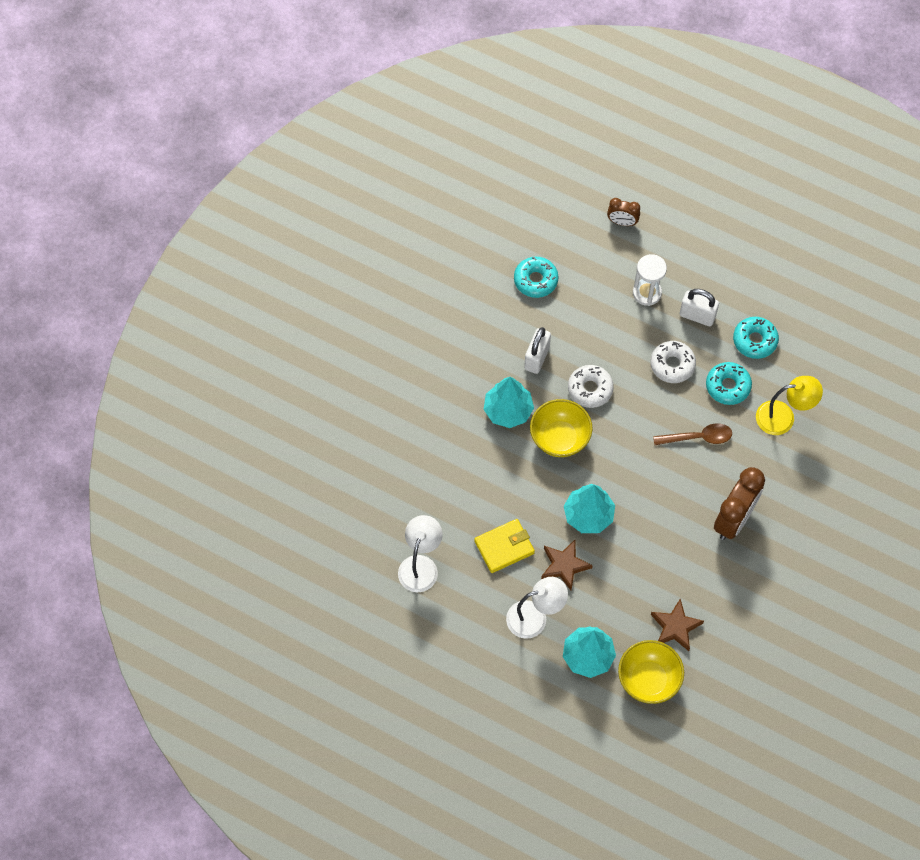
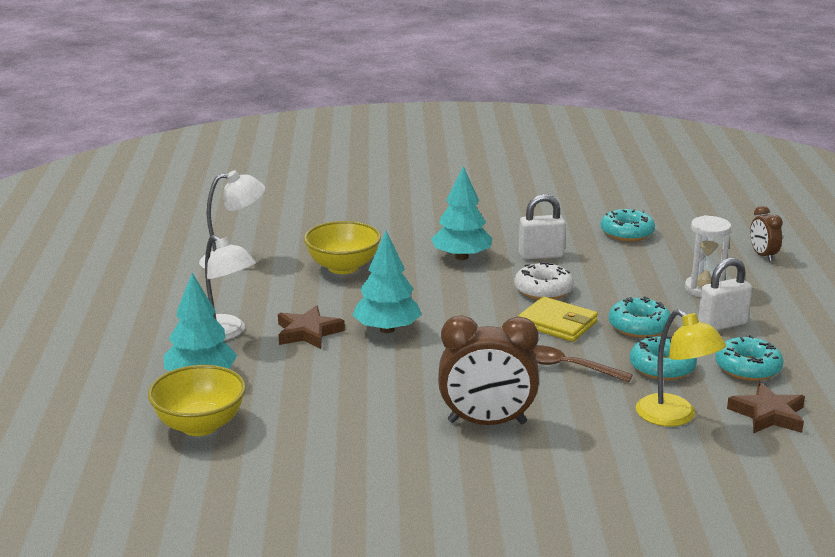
camera: 60 degrees right, 40 degrees down
(504, 547) = (297, 295): yellow wallet -> yellow wallet (557, 323)
(559, 438) = (463, 290): yellow bowl -> yellow bowl (343, 267)
(672, 365) = (639, 326): white donut -> turquoise donut
(675, 627) = (291, 423): brown star -> brown star (768, 414)
(697, 316) = (722, 324): white padlock -> white padlock turned 75 degrees clockwise
(697, 437) = (568, 367): brown spoon -> brown spoon turned 150 degrees clockwise

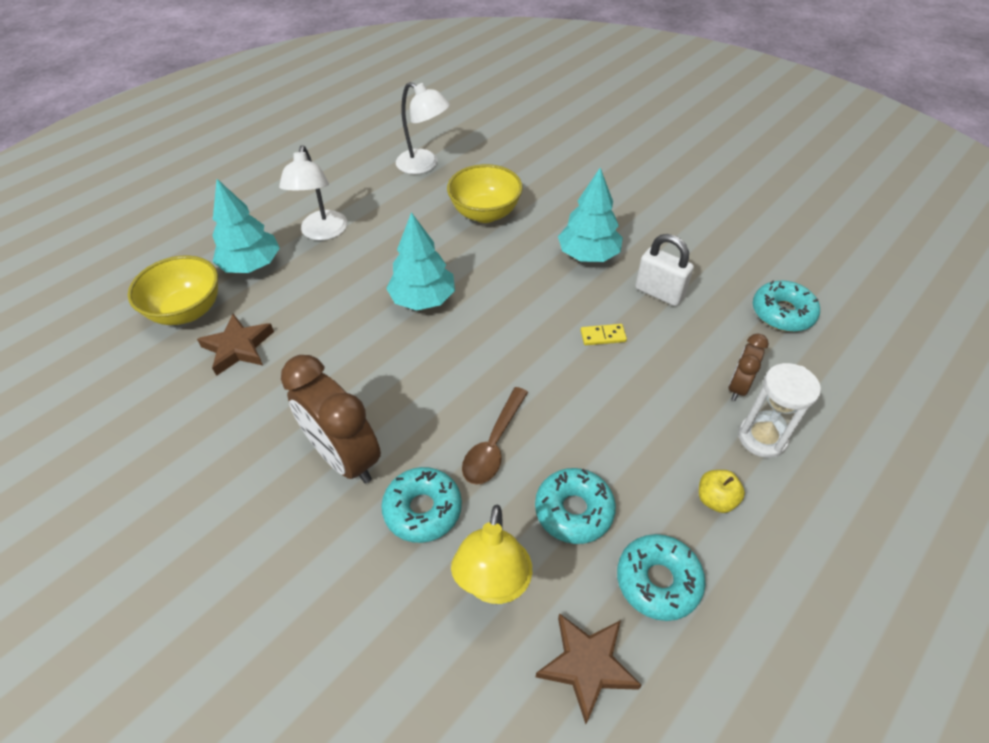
camera: 45 degrees right, 25 degrees up
(308, 332) = (369, 266): brown star -> brown star (238, 347)
(543, 290) = (603, 336): white donut -> yellow domino
(557, 323) = (559, 384): yellow wallet -> none
(568, 367) = (494, 444): brown spoon -> brown spoon turned 135 degrees counterclockwise
(639, 326) = (626, 441): turquoise donut -> turquoise donut (423, 509)
(722, 324) = (715, 499): white padlock -> yellow apple
(763, 255) = (899, 434): brown clock -> brown clock (738, 386)

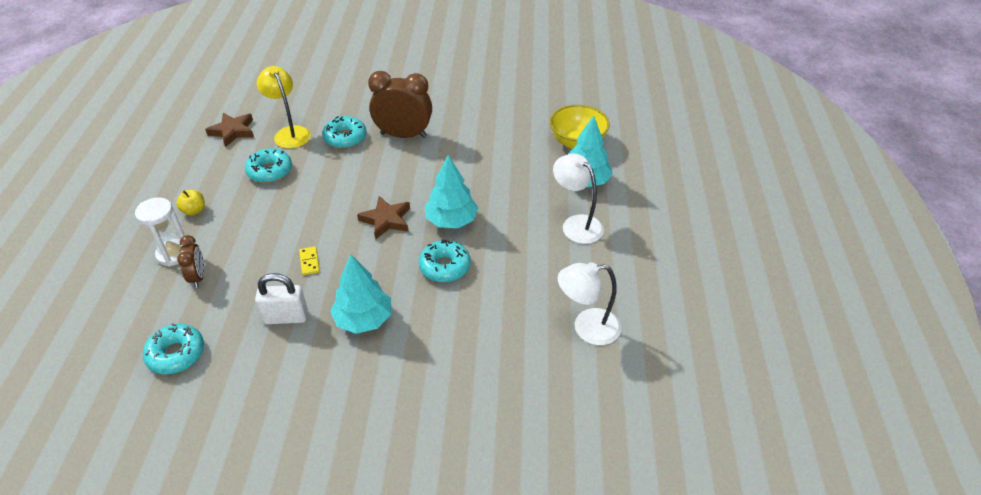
camera: 140 degrees right, 5 degrees down
(238, 347) = (521, 143): brown star -> brown star (386, 220)
(485, 213) = (480, 309): yellow bowl -> none
(494, 444) = (333, 175): brown spoon -> none
(603, 336) = (309, 262): yellow domino -> yellow domino turned 60 degrees counterclockwise
(658, 581) = (213, 167): turquoise donut -> turquoise donut (445, 266)

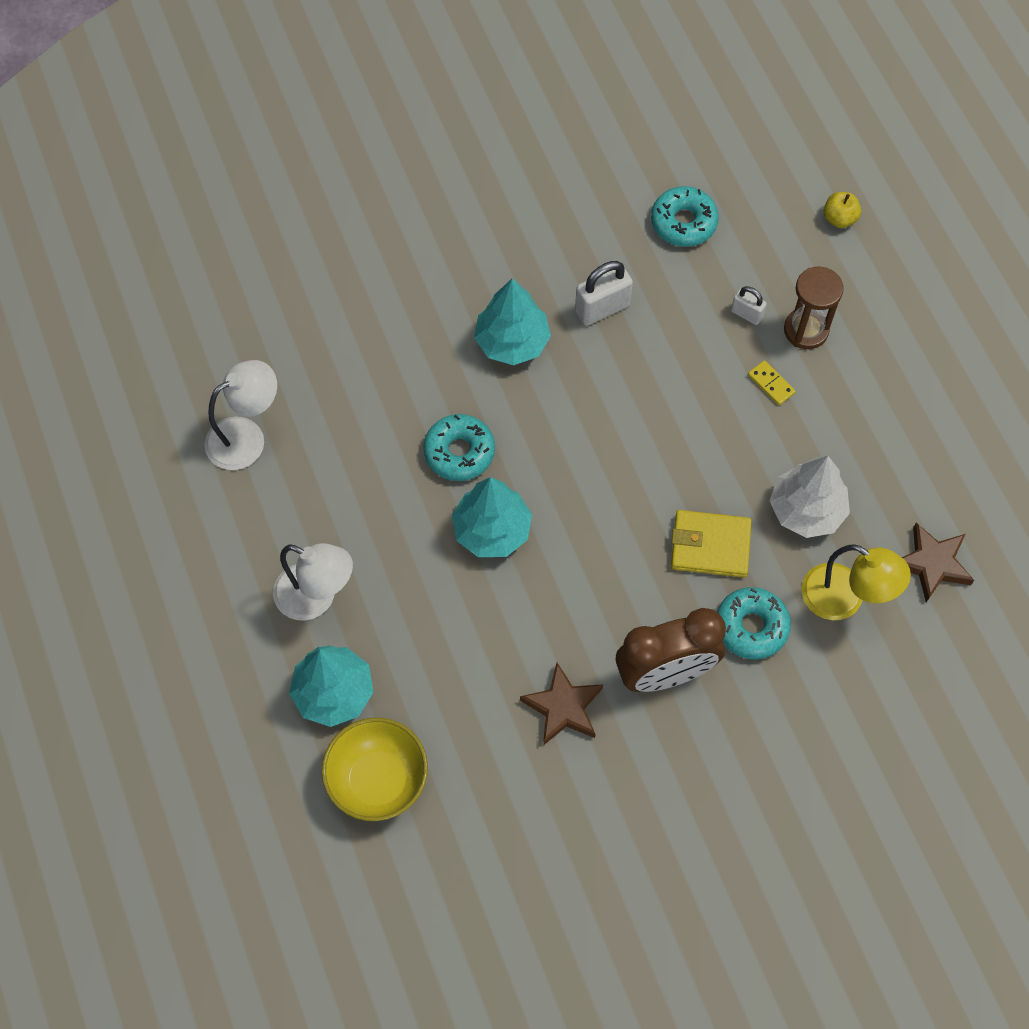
camera: 155 degrees right, 20 degrees up
(173, 254) = (806, 330): white hourglass -> brown hourglass
(194, 211) = (844, 400): yellow apple -> yellow apple (839, 218)
(198, 277) = (746, 314): brown clock -> white padlock
(270, 171) = (806, 510): turquoise donut -> white tree
(309, 262) = (632, 389): yellow domino -> yellow domino (771, 384)
(335, 174) = (710, 546): none -> yellow wallet
(386, 220) = (580, 493): brown star -> brown star (563, 707)

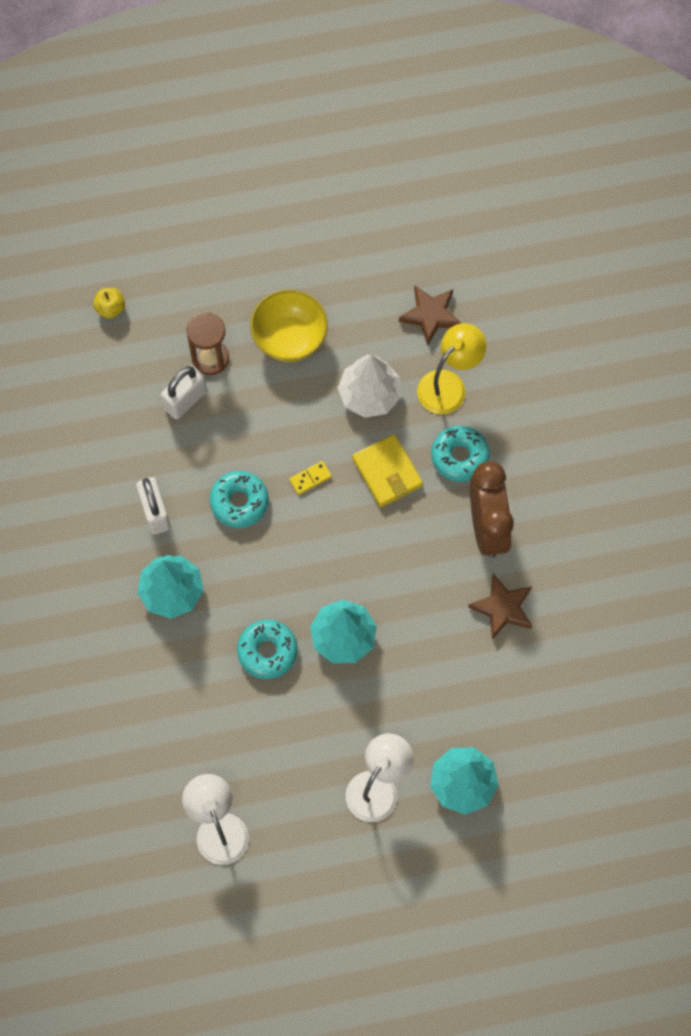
camera: 80 degrees left, 5 degrees up
(378, 780) = (540, 758): yellow bowl -> yellow bowl (289, 338)
(683, 222) = (86, 431): turquoise donut -> turquoise donut (239, 502)
(710, 546) = (387, 472): yellow wallet -> yellow wallet turned 45 degrees counterclockwise
(746, 314) = (185, 400): white padlock -> white padlock, size x1.70
(771, 384) = (254, 396): yellow domino -> yellow domino (310, 478)

